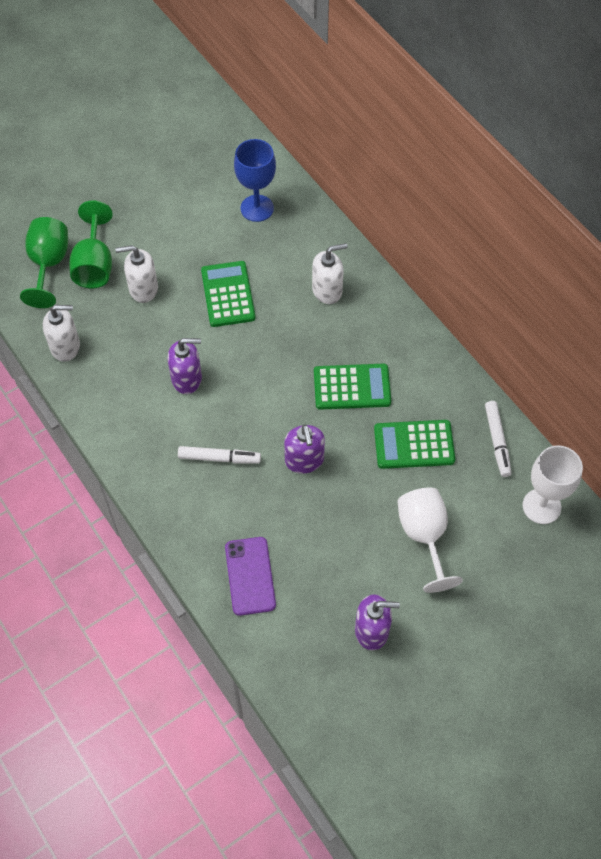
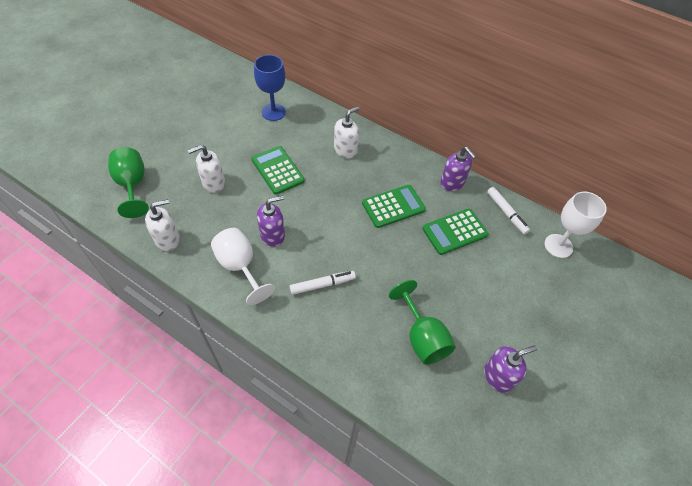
camera: 25 degrees left, 5 degrees down
(94, 264) = (169, 176): green goblet -> green goblet (422, 337)
(250, 576) = (387, 367): purple phone -> none
(304, 460) = (385, 266): purple soap dispenser -> purple soap dispenser (452, 183)
(424, 536) = (496, 292): white goblet -> white goblet (240, 267)

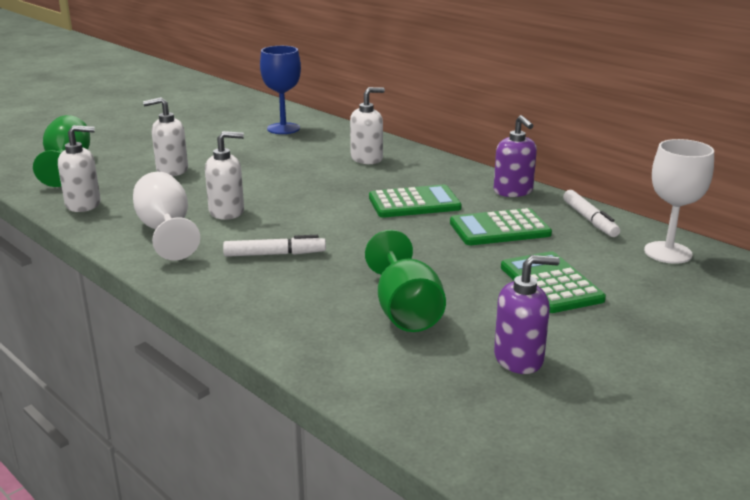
camera: 15 degrees right, 30 degrees down
(273, 235) = (227, 212): purple soap dispenser -> white soap dispenser
(277, 170) = (263, 167): green calculator -> green calculator (550, 283)

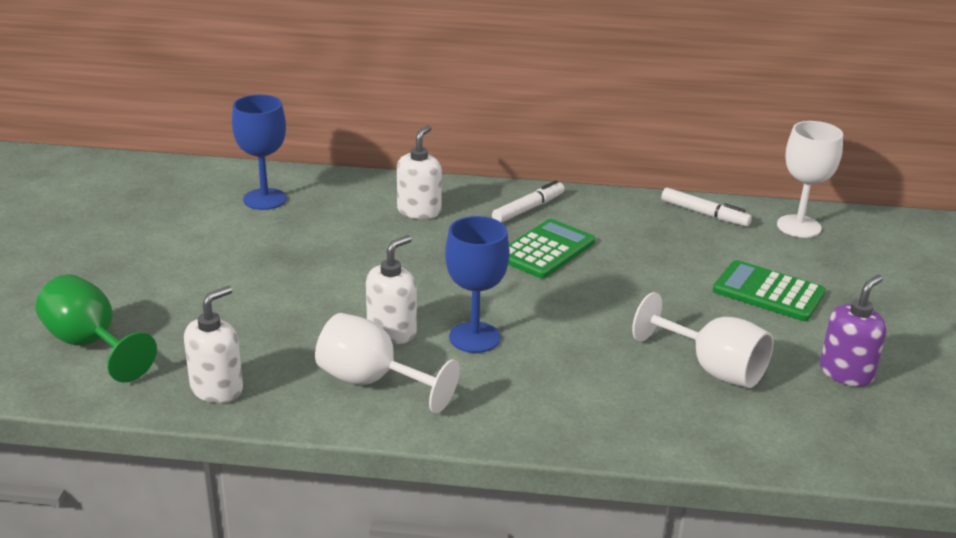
camera: 40 degrees left, 5 degrees up
(172, 170) = (236, 302): white soap dispenser -> none
(270, 232) = (474, 337): none -> blue goblet
(274, 254) = (520, 361): white marker -> white marker (528, 209)
(405, 311) = (713, 368): green goblet -> white goblet
(499, 229) = (655, 251): green calculator -> none
(513, 191) = (605, 204): purple soap dispenser -> none

